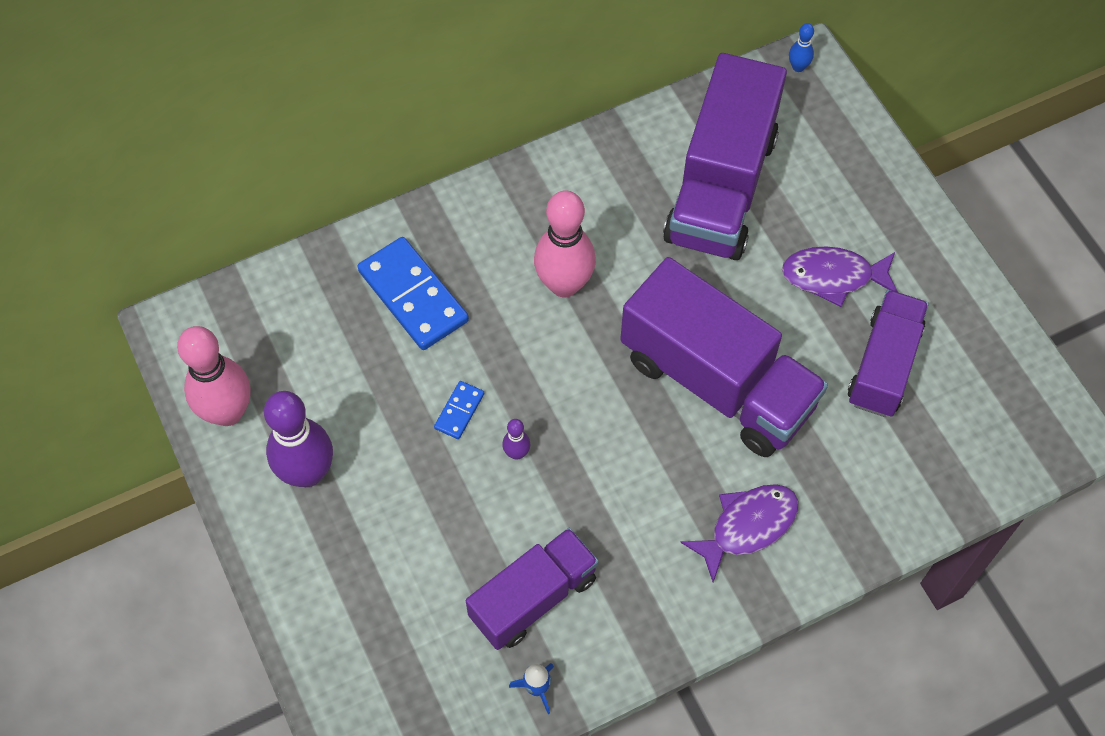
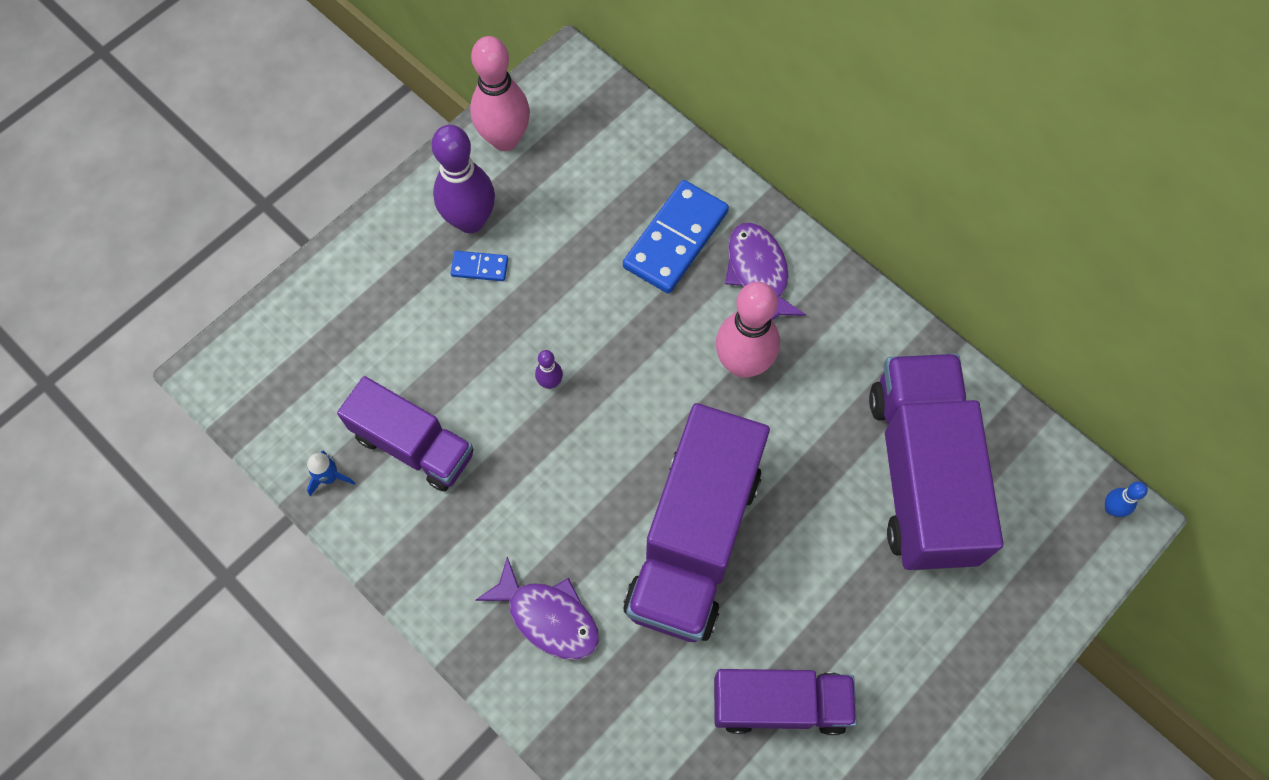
camera: 70 degrees right, 5 degrees up
(459, 411) = (574, 319): blue domino -> blue domino (479, 267)
(721, 187) = (920, 475): purple truck -> purple truck turned 90 degrees clockwise
(833, 277) = (864, 621): purple fish -> purple fish (758, 272)

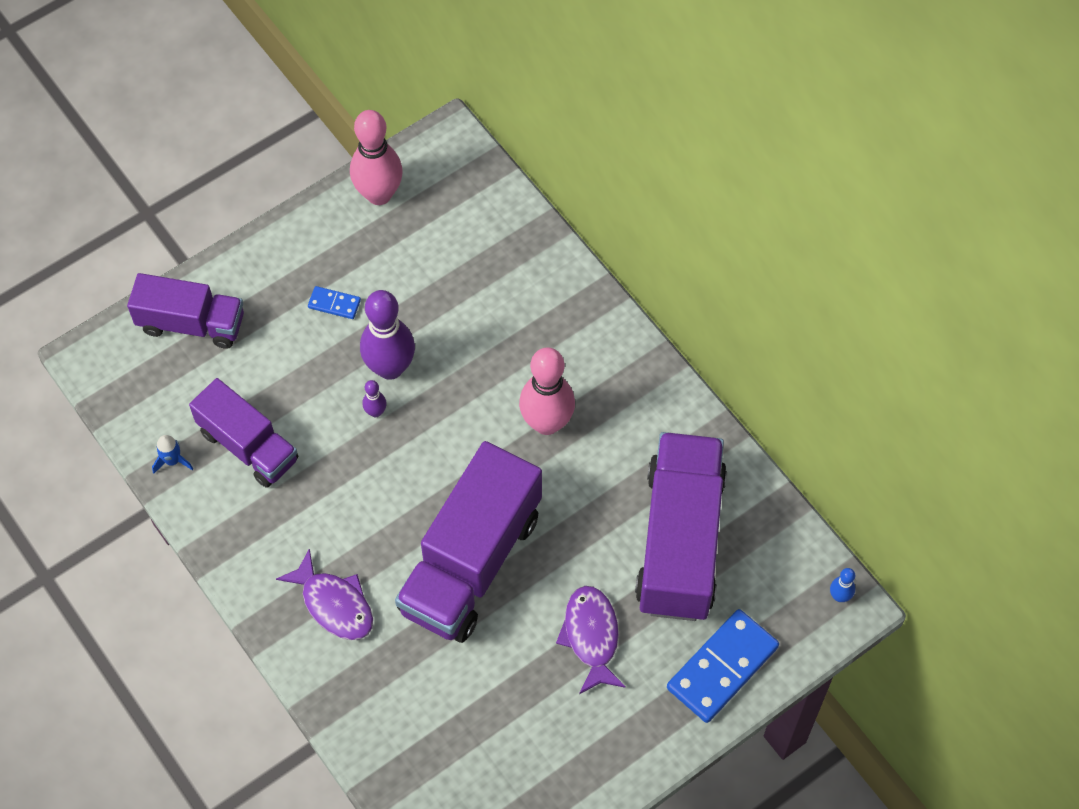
camera: 10 degrees right, 5 degrees down
(470, 220) = (334, 262): purple bowling pin -> purple bowling pin (390, 368)
(676, 239) = (512, 306): blue domino -> blue domino (722, 668)
(758, 272) = (578, 347): purple fish -> purple fish (591, 636)
(780, 704) = (513, 705): purple truck -> purple truck (191, 323)

